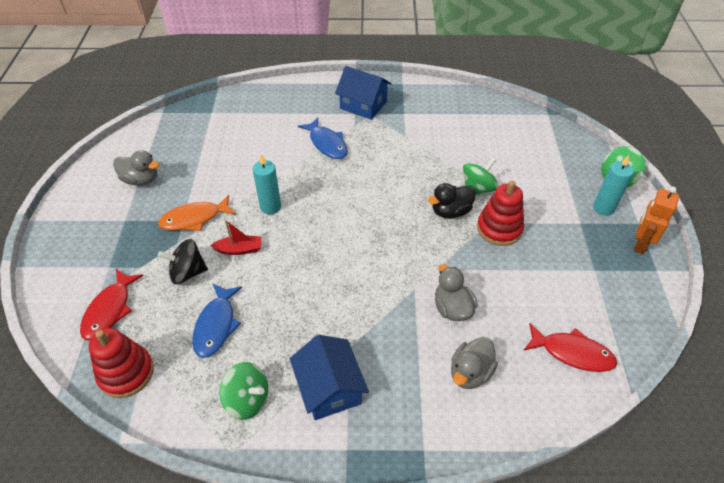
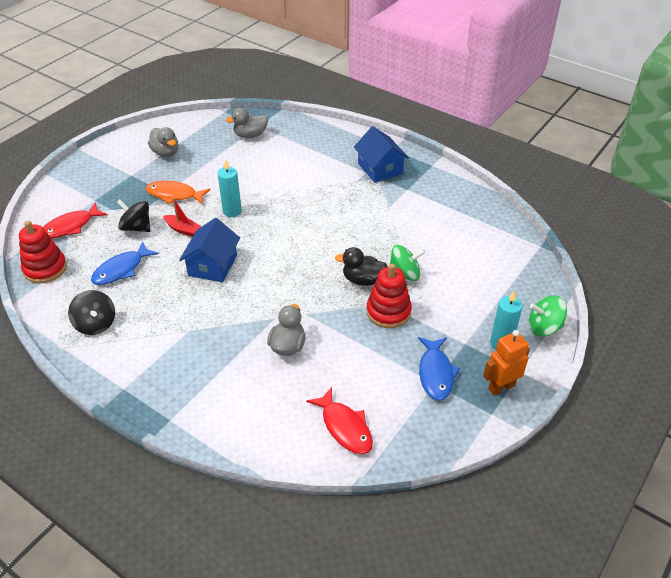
camera: 35 degrees right, 5 degrees down
(247, 399) = (96, 324): green spinning top -> black spinning top
(327, 144) = (319, 185): blue fish -> blue fish (436, 373)
(329, 388) = (150, 347): blue house -> blue house (212, 265)
(470, 373) = (253, 394): grey duck -> grey duck (250, 135)

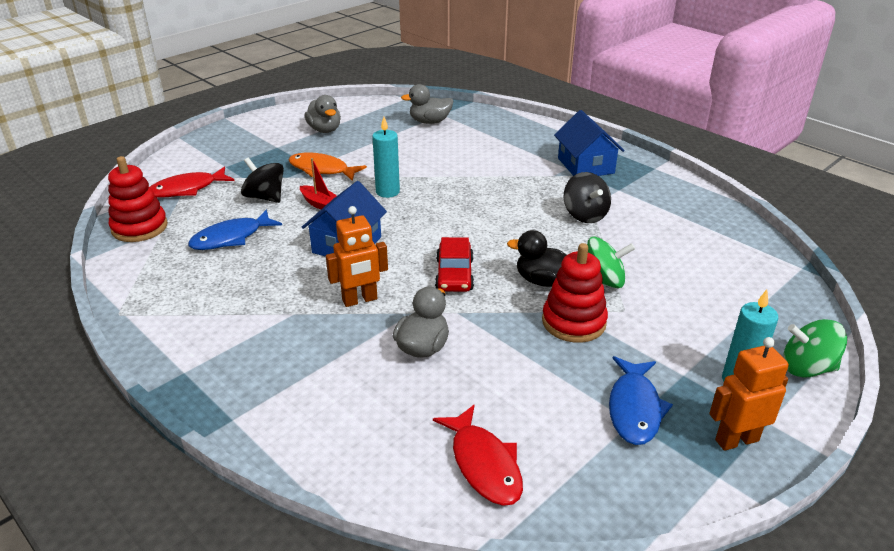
camera: 10 degrees right, 10 degrees down
(96, 324) = (177, 293): black spinning top -> black spinning top (585, 215)
(234, 313) = (360, 300): none -> orange robot
(298, 282) = (454, 274): none -> red car

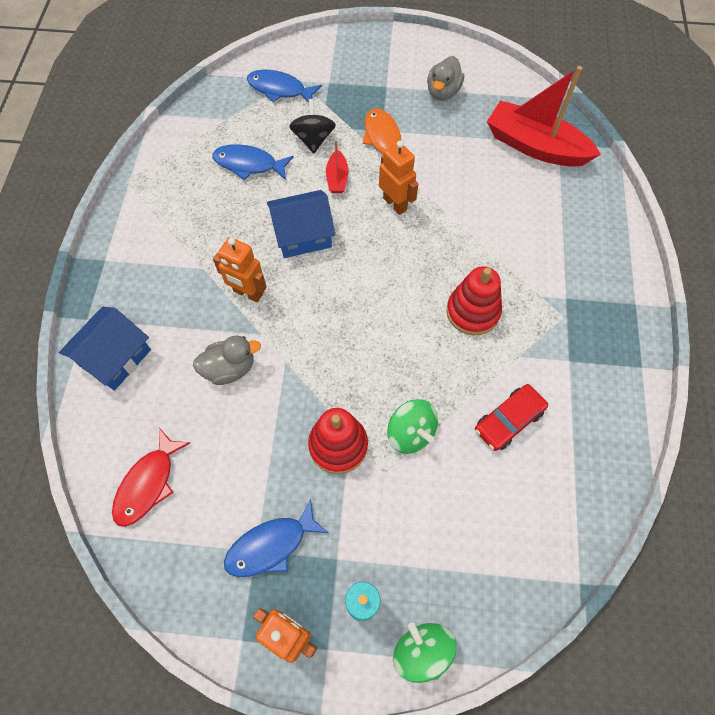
camera: 50 degrees right, 30 degrees up
(139, 228) = (214, 108): red stacking toy -> red stacking toy (472, 312)
(187, 189) = (280, 89): red fish -> blue fish
(387, 192) = (395, 204): turquoise candle -> orange robot
(430, 122) = (535, 146): grey duck -> red boat
(454, 274) = (328, 327): red car -> red car (508, 420)
(543, 281) = (372, 391): black duck -> none
(585, 166) = (585, 309): blue house -> blue house (115, 357)
(585, 215) = (498, 361): black spinning top -> none

